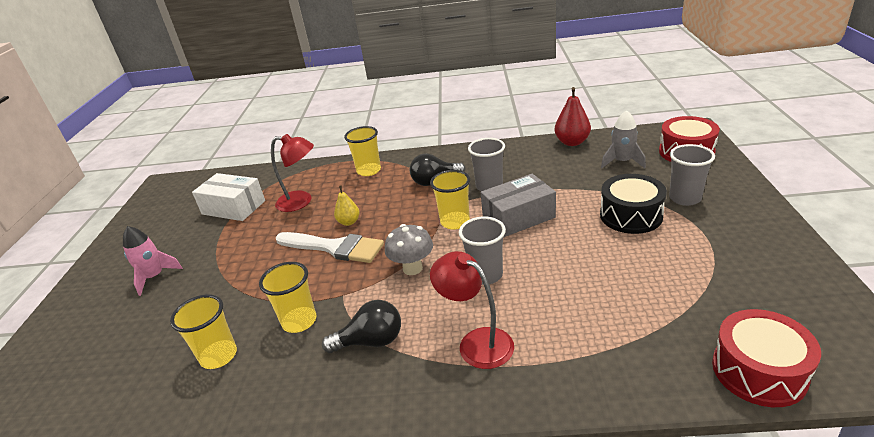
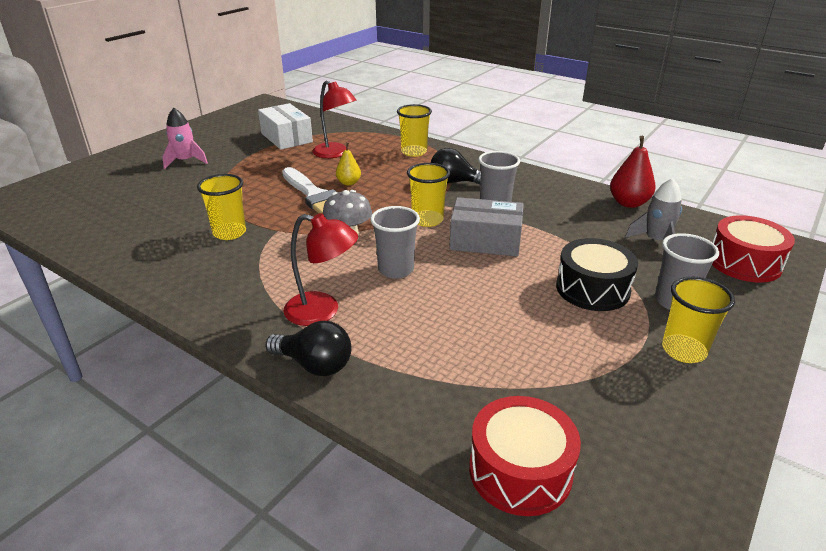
camera: 30 degrees right, 0 degrees up
(219, 356) = (159, 228): yellow cup -> yellow cup (683, 350)
(371, 341) = (255, 270): black light bulb -> black light bulb (314, 365)
(476, 342) = (322, 311): red lamp -> red lamp turned 120 degrees clockwise

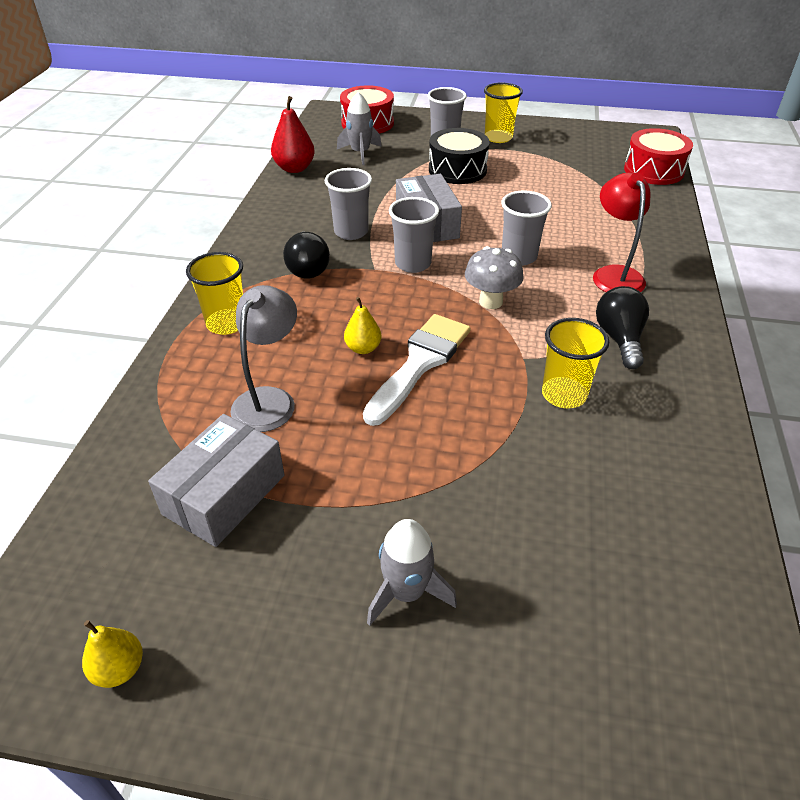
camera: 115 degrees left, 10 degrees up
(185, 161) = (407, 592): pink rocket -> grey rocket
(234, 116) = (119, 669): none -> yellow pear
(286, 138) = (224, 494): white box -> grey box
(314, 365) = (670, 256): black light bulb -> black light bulb (619, 339)
(335, 153) = (269, 400): red lamp -> grey lamp
(427, 220) = (413, 264): yellow cup -> grey cup

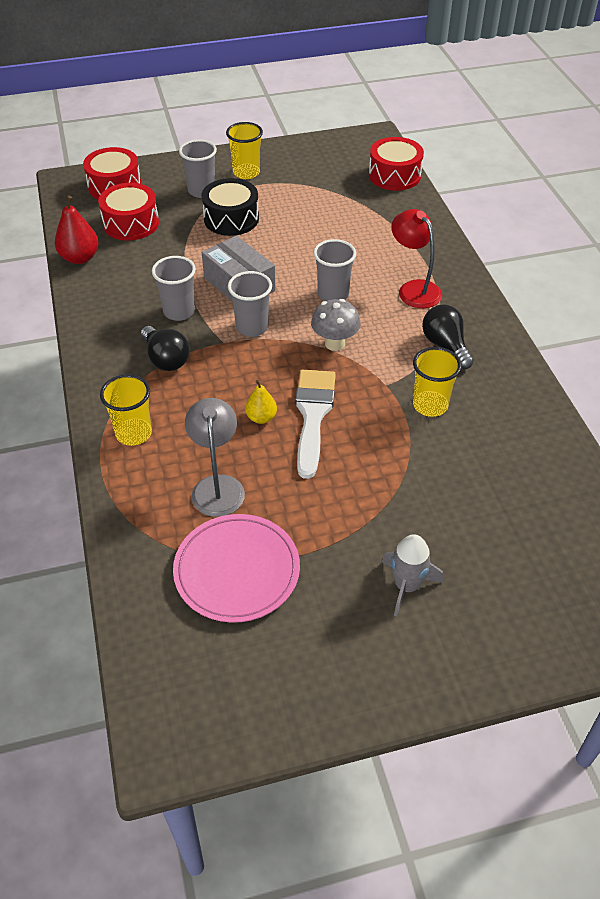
camera: 25 degrees left, 5 degrees up
(119, 669) = (253, 711): yellow pear -> none
(224, 494) = (237, 570): grey box -> pink plate
(360, 153) = (131, 223): grey rocket -> red drum

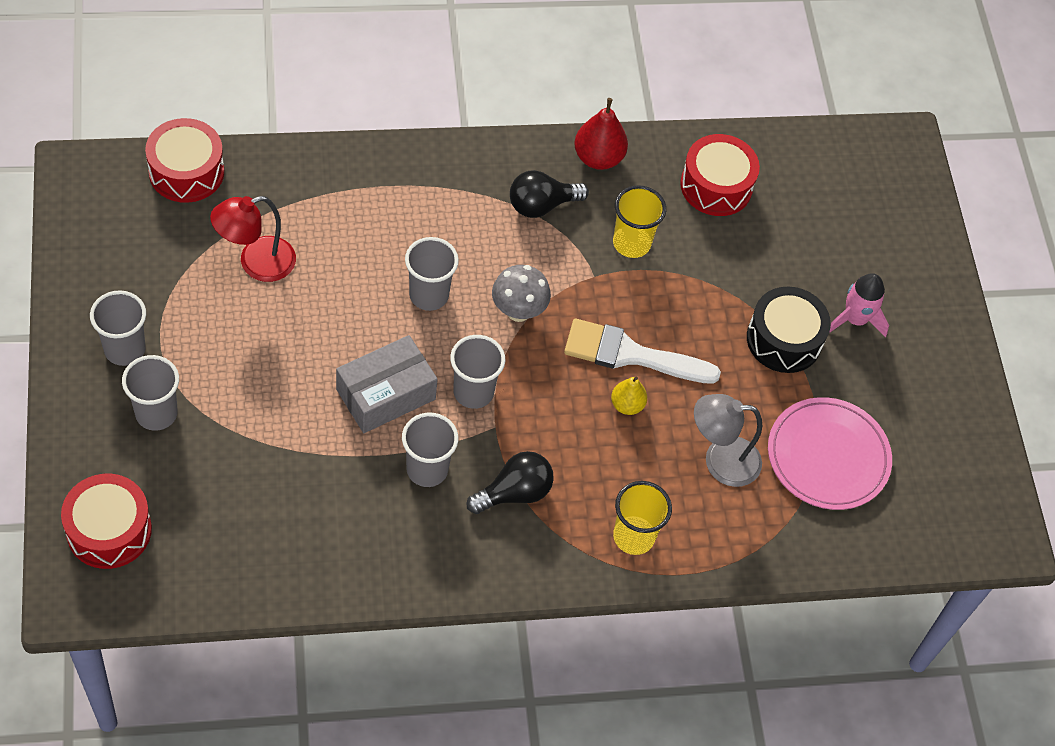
camera: 90 degrees left, 10 degrees up
(80, 258) = (283, 585): red pear -> red pear (598, 158)
(131, 223) = (215, 513): red drum -> red drum (716, 186)
(231, 219) = (237, 384): black drum -> black drum (784, 340)
(246, 173) = (124, 349): yellow cup -> grey cup
(407, 585) = (855, 319): grey rocket -> pink rocket
(414, 289) = (436, 210): red lamp -> red lamp (256, 263)

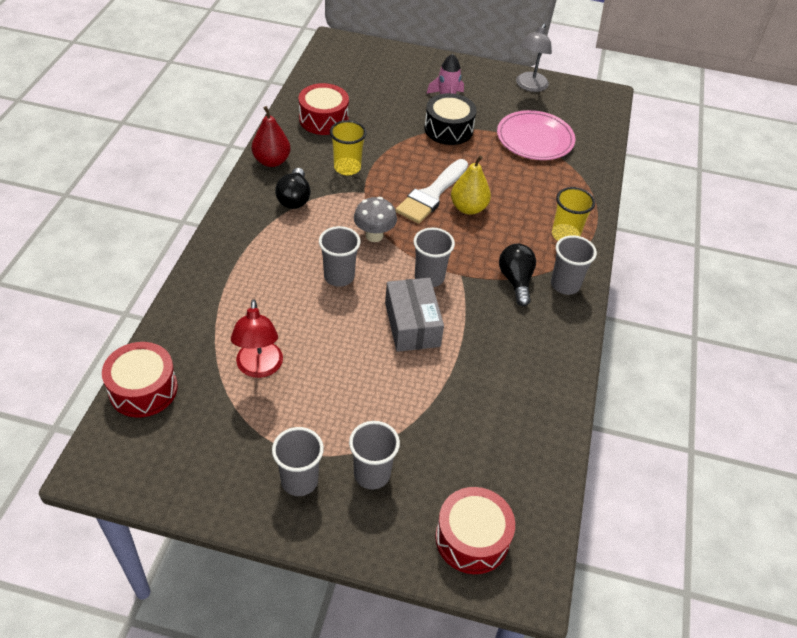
camera: 65 degrees left, 10 degrees down
(427, 469) = (482, 320): grey cup -> grey cup (565, 285)
(627, 405) = (468, 208): yellow pear -> yellow pear, size x1.59
(720, 460) = (523, 181): grey lamp -> grey lamp (529, 86)

